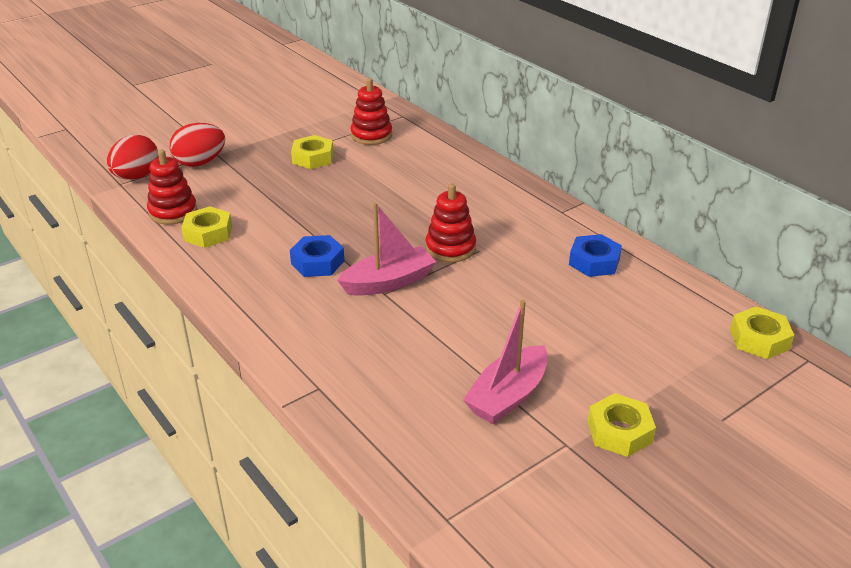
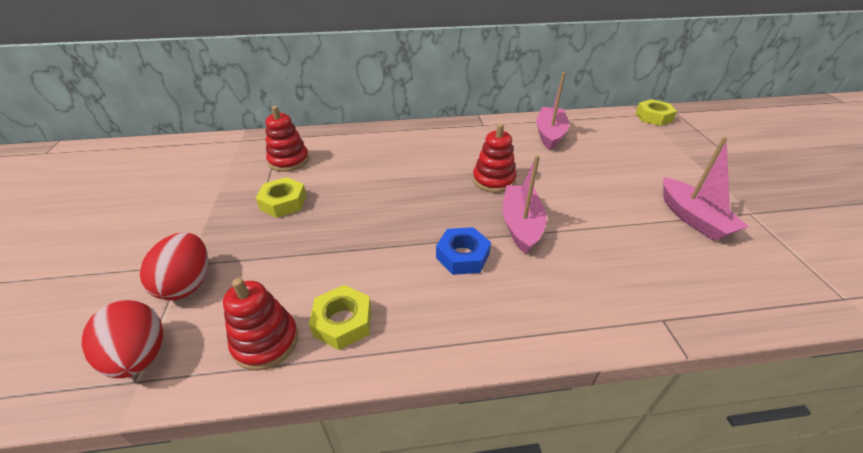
camera: 60 degrees left, 5 degrees up
(594, 262) = (549, 134): blue nut -> pink boat
(619, 431) = (737, 189): yellow nut -> none

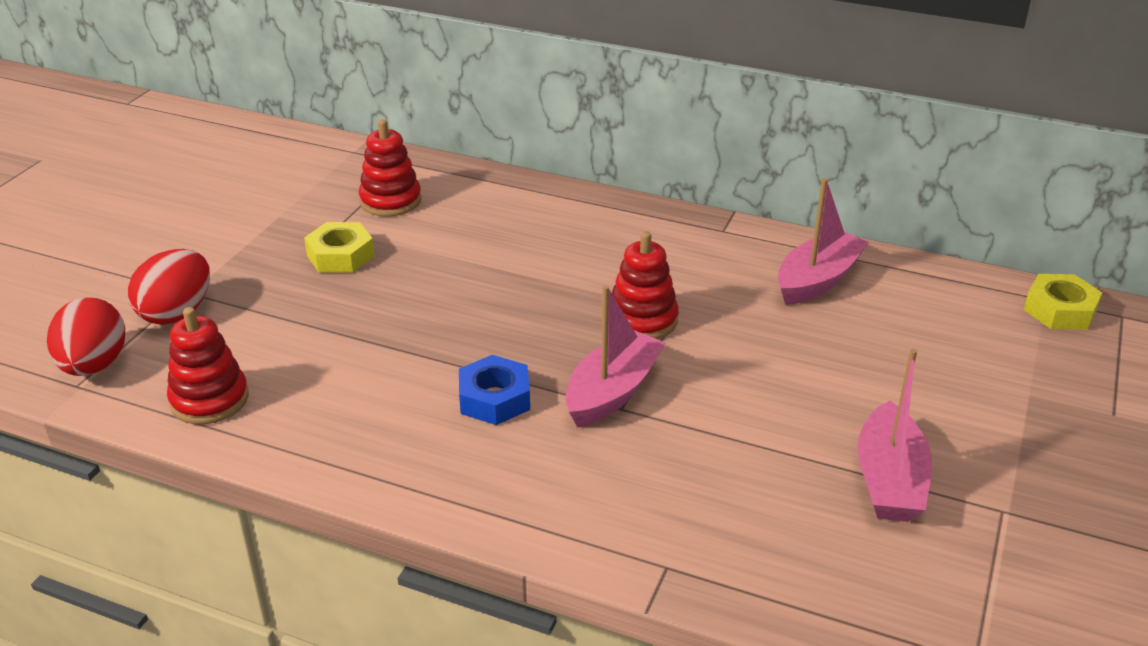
camera: 30 degrees right, 5 degrees down
(343, 322) = (297, 412): yellow nut -> none

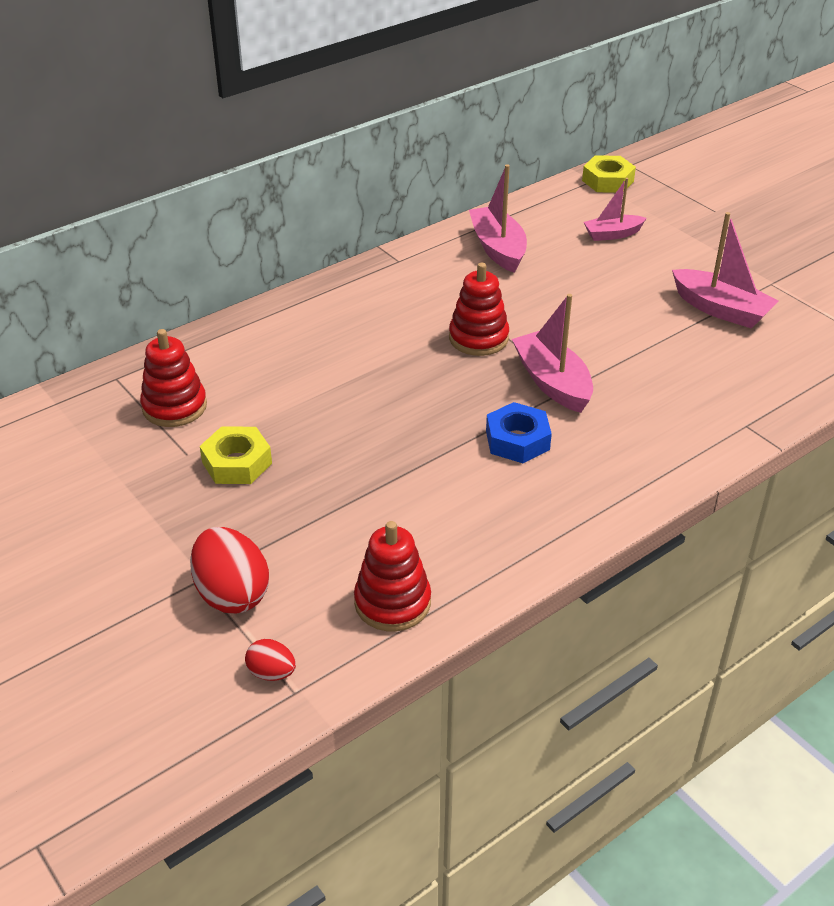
camera: 60 degrees left, 5 degrees up
(94, 365) = (271, 673): red egg -> red egg, size x0.52
(947, 348) = (612, 234): none -> pink boat

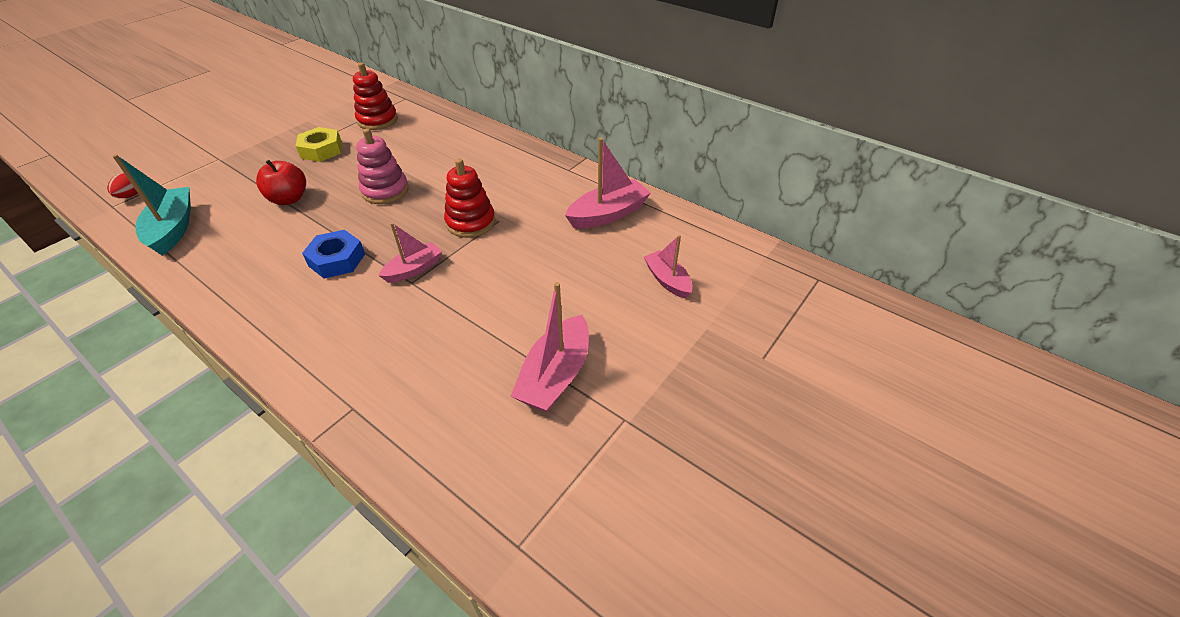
camera: 75 degrees right, 5 degrees up
(232, 594) = (202, 171): red egg -> none
(362, 489) = (289, 199): none -> red apple
(381, 401) = (385, 191): none -> pink stacking toy
(392, 602) = (173, 228): red stacking toy -> turquoise boat
(552, 382) = (414, 269): pink boat -> pink boat, size x0.64
(607, 181) = (771, 266): yellow nut -> none

